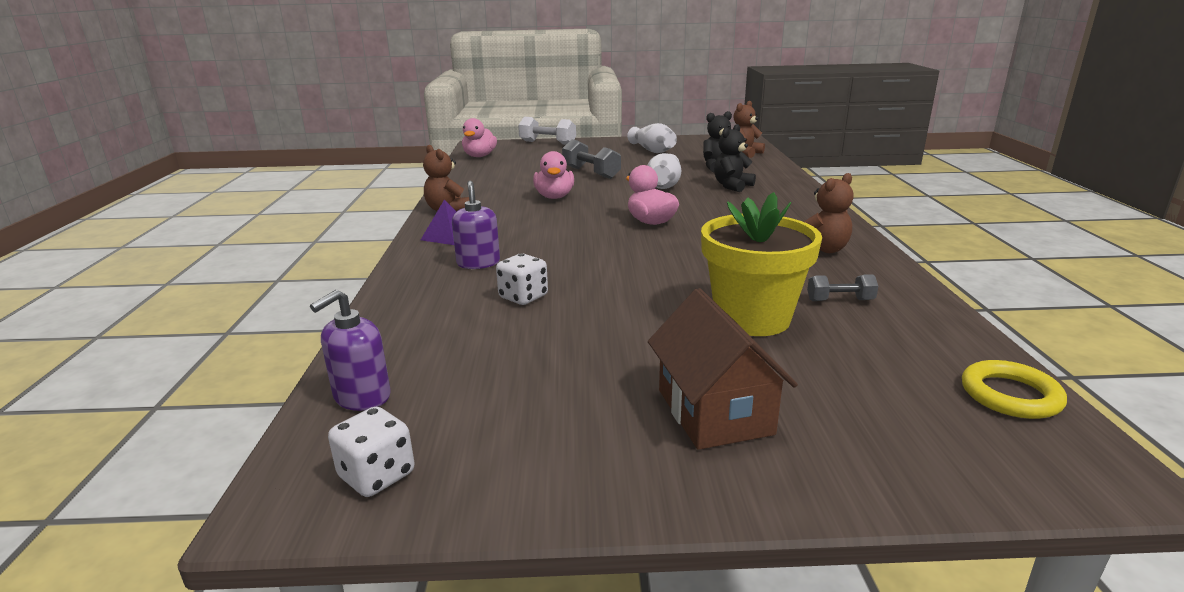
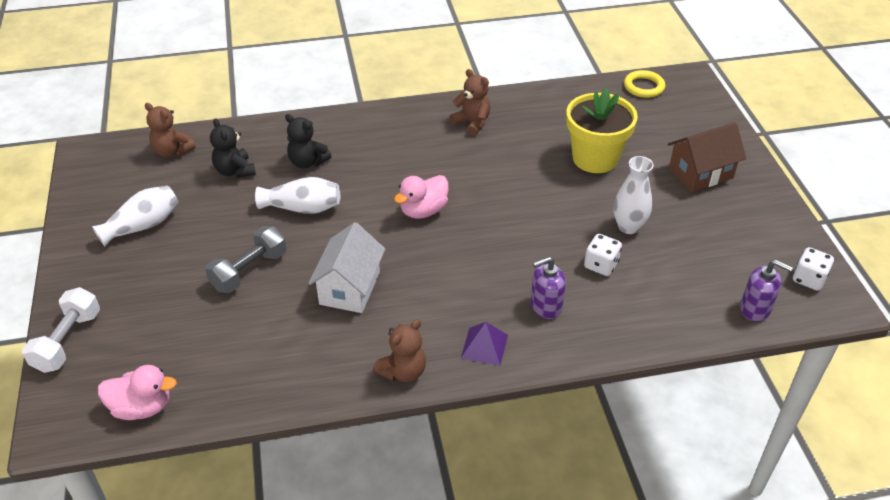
camera: 100 degrees left, 20 degrees up
(554, 197) = (349, 288): pink duck -> white house
(588, 323) = (628, 227): none -> white vase
(840, 300) = (557, 123): grey dumbbell -> none

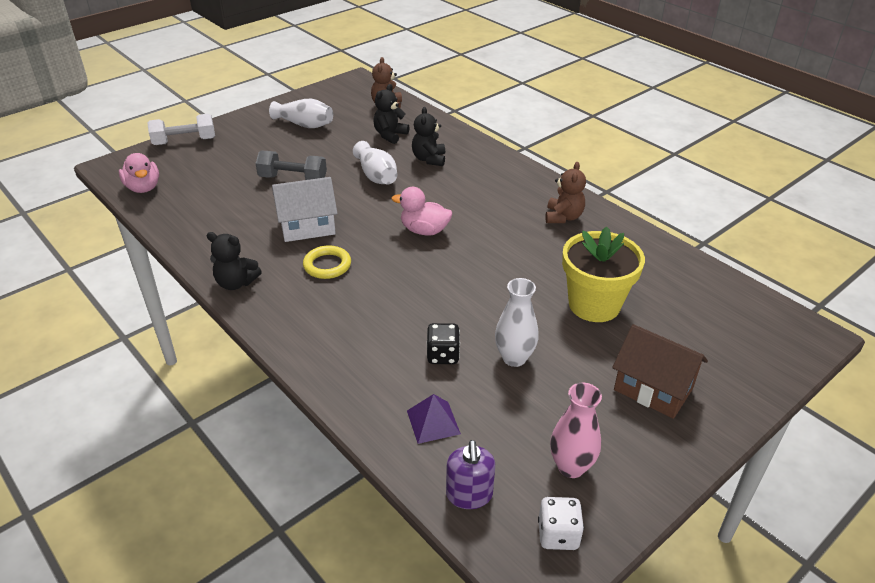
camera: 60 degrees right, 5 degrees down
(403, 371) = (236, 283): brown teddy bear -> black teddy bear
(484, 346) = (289, 316): purple pyramid -> purple pyramid (433, 422)
(545, 306) = (361, 336): purple soap dispenser -> none
(601, 265) = (443, 355): white dice -> black dice
(643, 87) = (751, 304): yellow ring -> yellow ring (327, 265)
(753, 246) = (571, 467): none -> pink vase

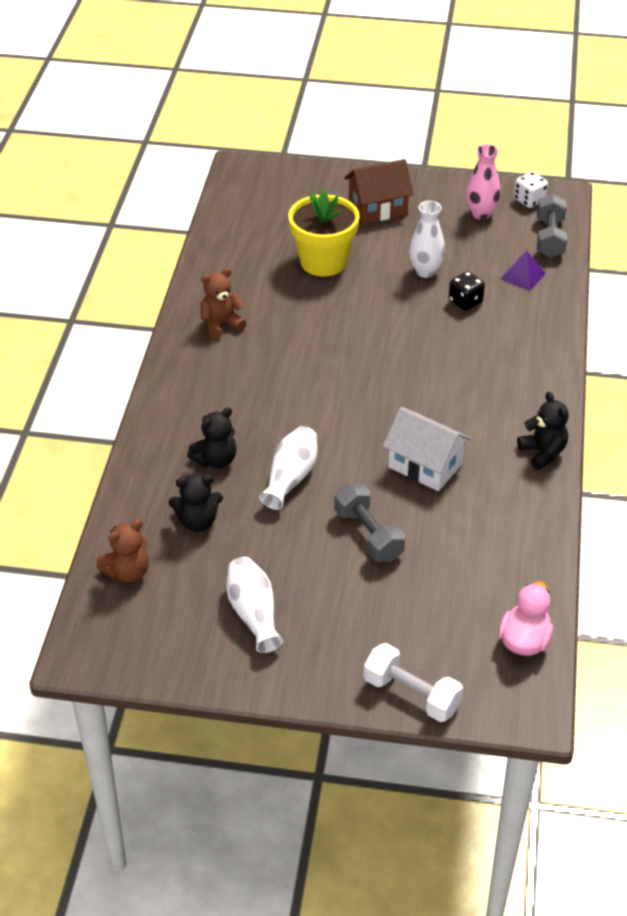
camera: 130 degrees left, 5 degrees up
(327, 265) = (455, 417): yellow ring -> none
(424, 230) = (340, 391): pink duck -> none
(469, 495) = (549, 238): purple soap dispenser -> grey dumbbell
(653, 389) = (378, 209): brown house -> brown house turned 75 degrees clockwise

